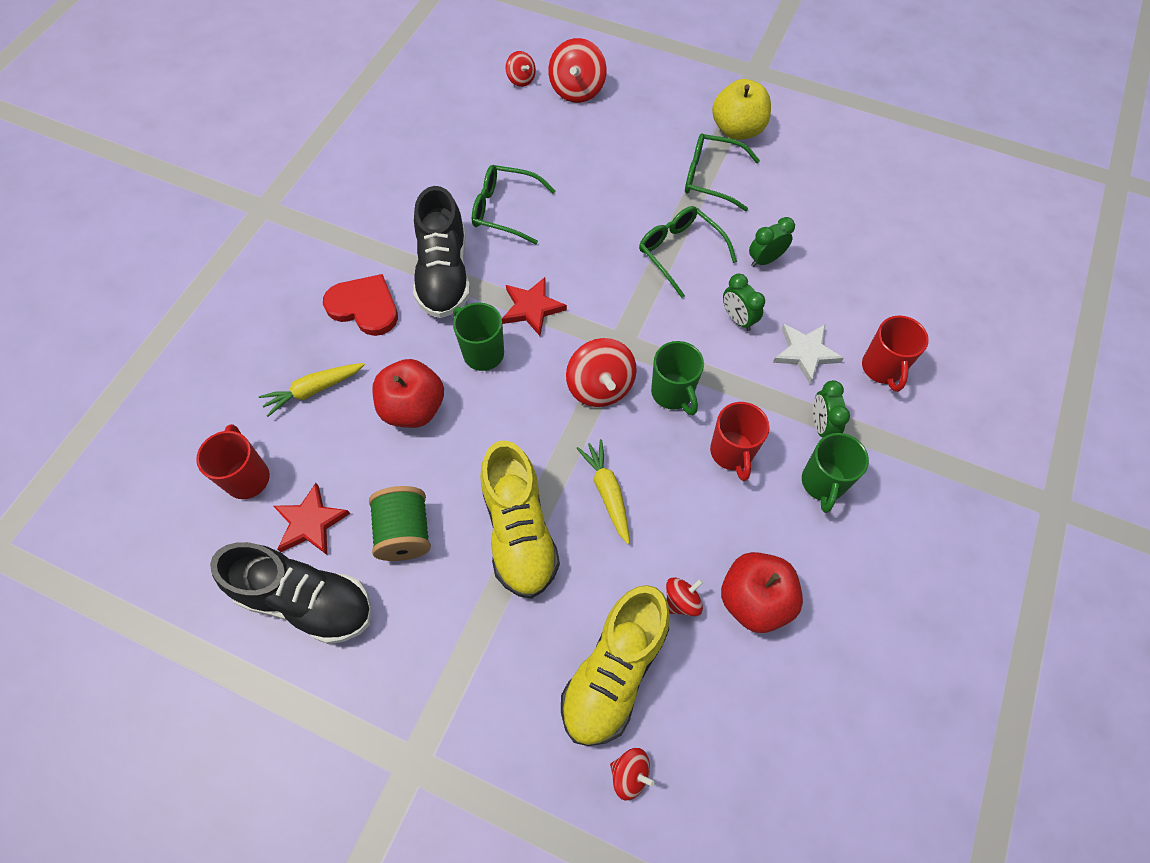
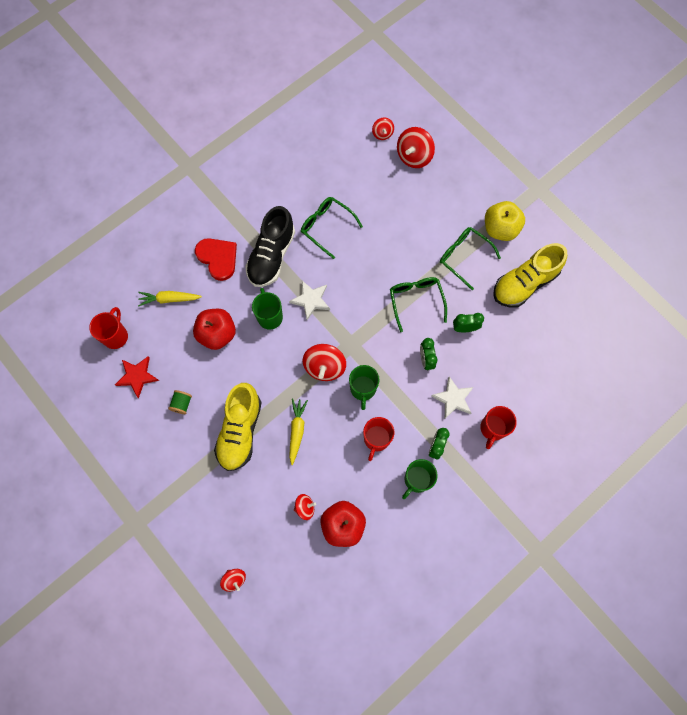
camera: 25 degrees right, 10 degrees up
(306, 600) = (119, 418): black shoe -> none
(405, 532) = (182, 404): green spool -> green spool, size x0.59
(532, 308) = (311, 300): red star -> white star
(614, 672) = (252, 527): yellow shoe -> yellow shoe (524, 283)

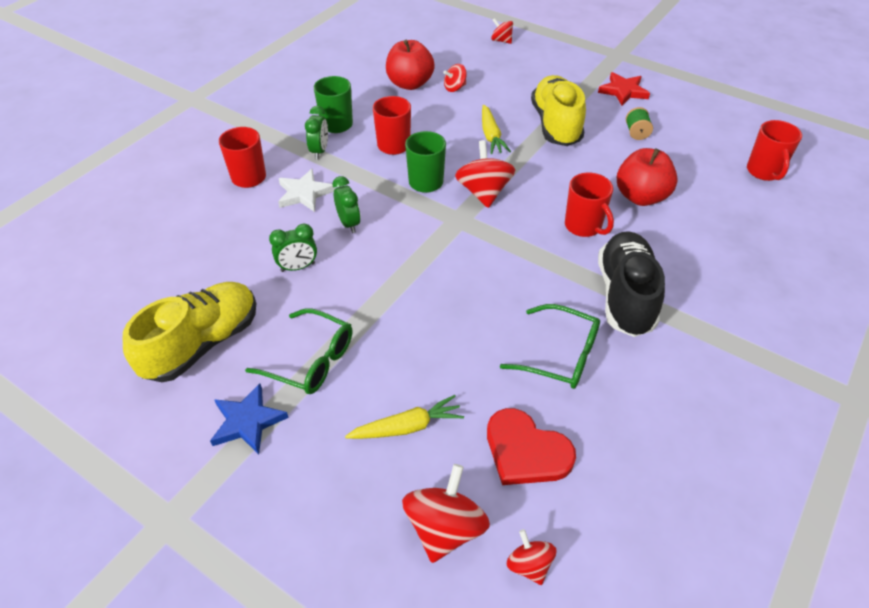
camera: 165 degrees right, 25 degrees down
(137, 376) = (706, 144): red star -> red star (623, 91)
(169, 299) = (730, 218): yellow carrot -> yellow carrot (407, 427)
(218, 258) = (702, 276): red heart -> red heart (526, 451)
(270, 316) = (583, 226): green mug -> red mug
(311, 300) = (536, 255): white star -> none
(416, 301) = (379, 285): green glasses -> none
(500, 229) = (247, 421): yellow apple -> blue star

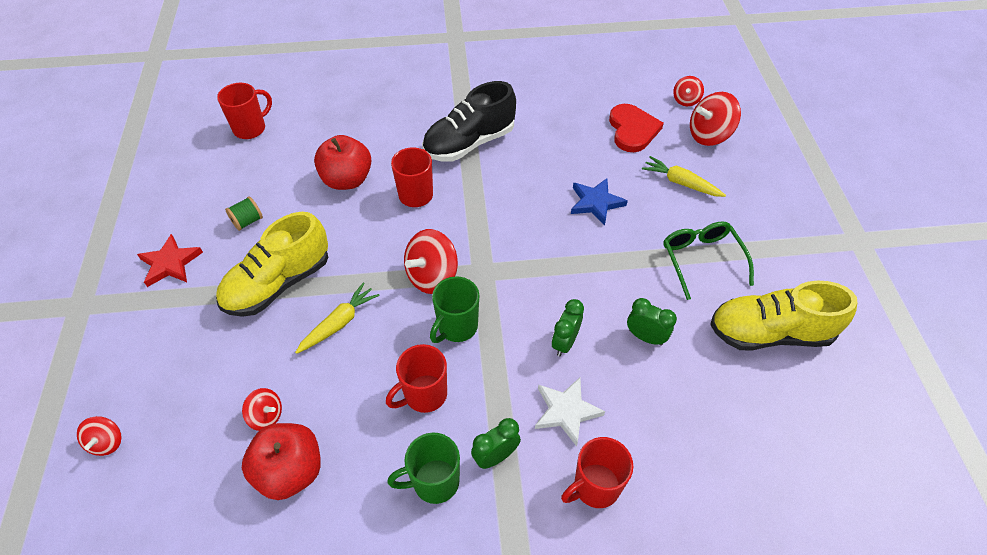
camera: 130 degrees left, 5 degrees up
(247, 421) = (774, 256): blue star -> blue star (596, 203)
(560, 355) = (553, 148): green glasses -> none

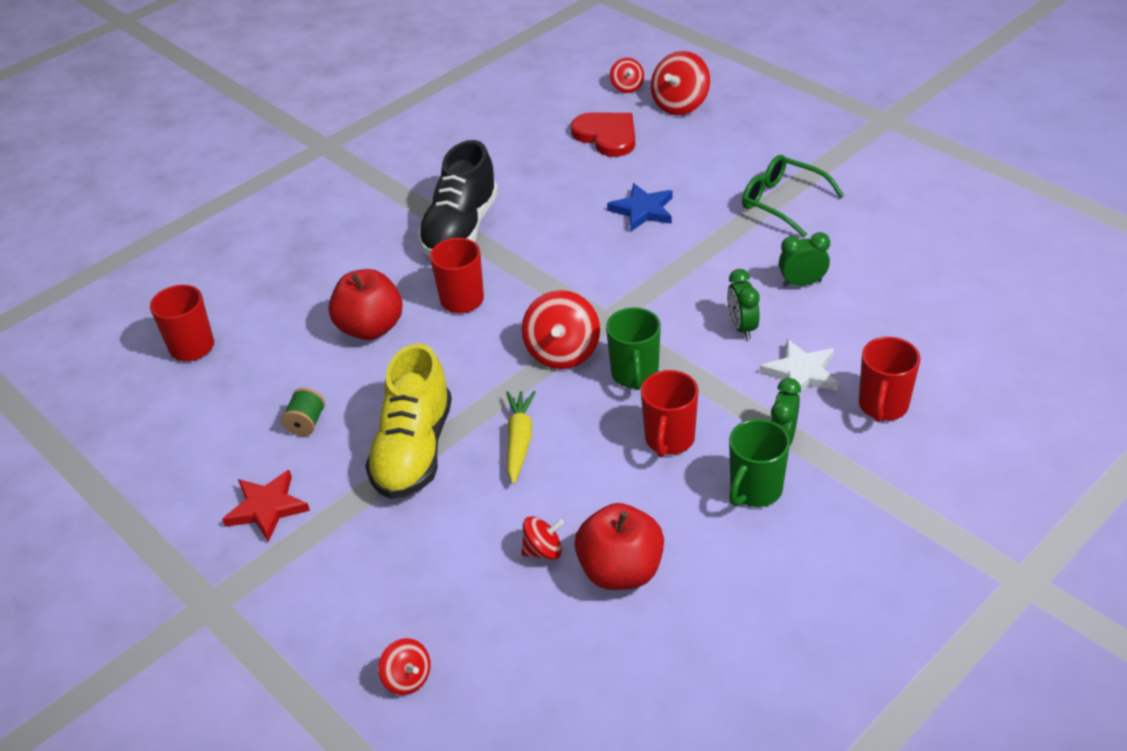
camera: 35 degrees left, 10 degrees down
(681, 183) = (699, 154): yellow carrot -> none
(770, 333) = (892, 222): yellow shoe -> none

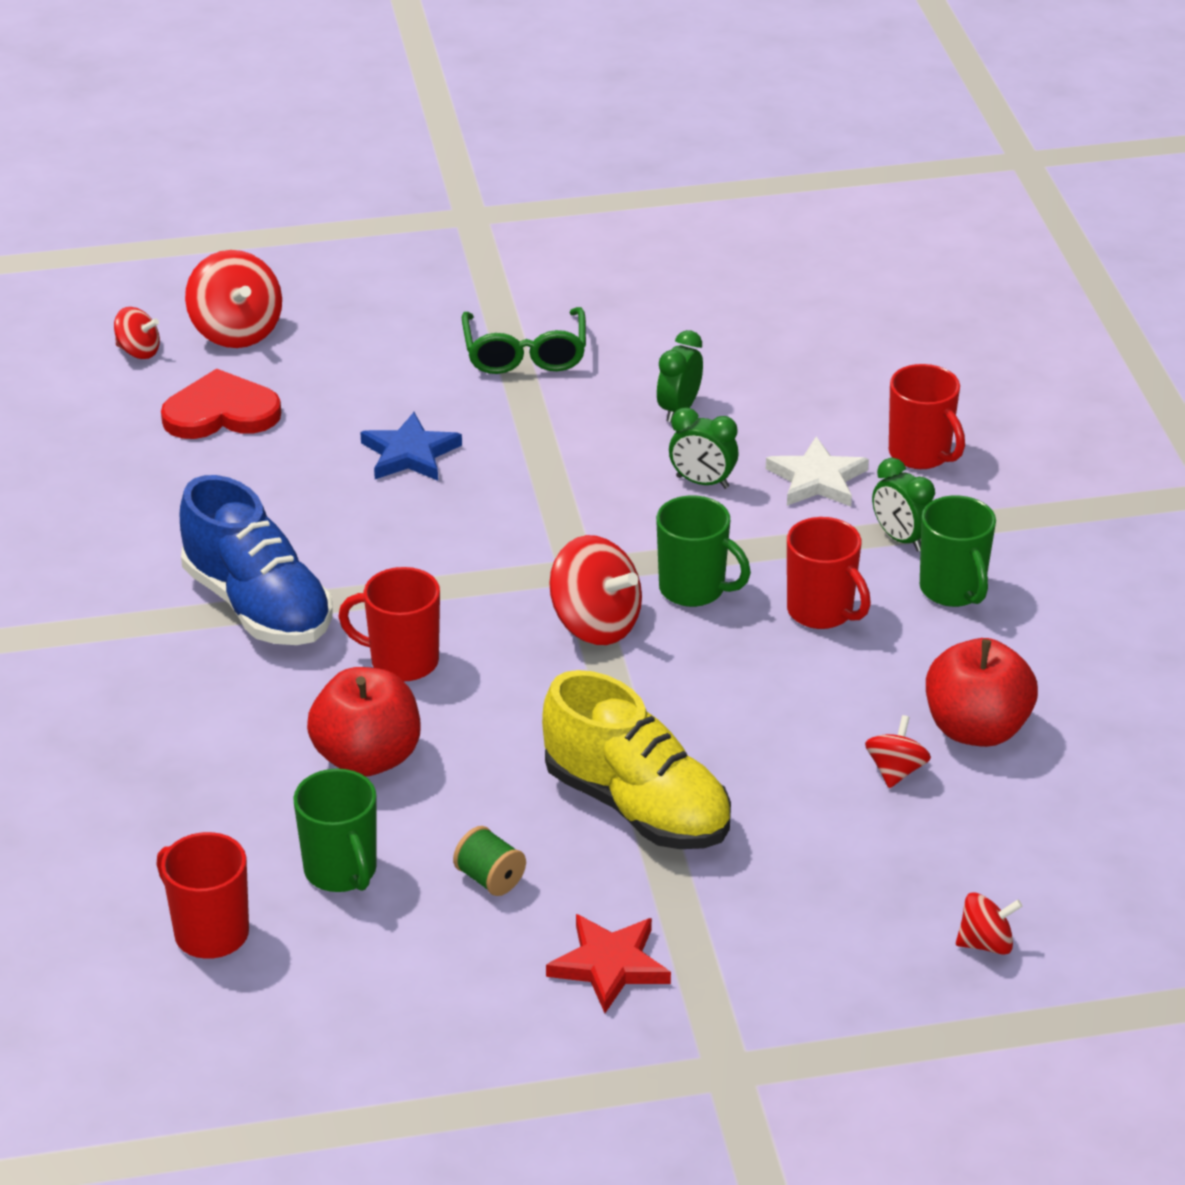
camera: 60 degrees left, 5 degrees down
(272, 366) = (341, 872): none -> green mug
(461, 229) = (258, 606): black shoe -> blue shoe
(519, 441) = (708, 718): yellow carrot -> none
(782, 202) = (525, 354): green glasses -> green glasses turned 75 degrees counterclockwise

